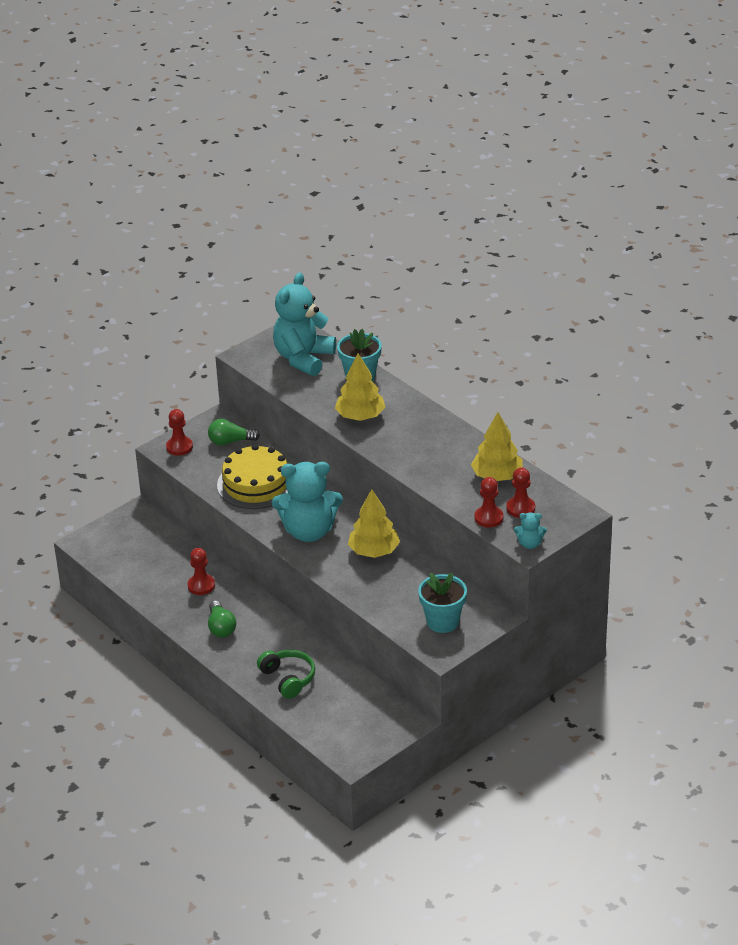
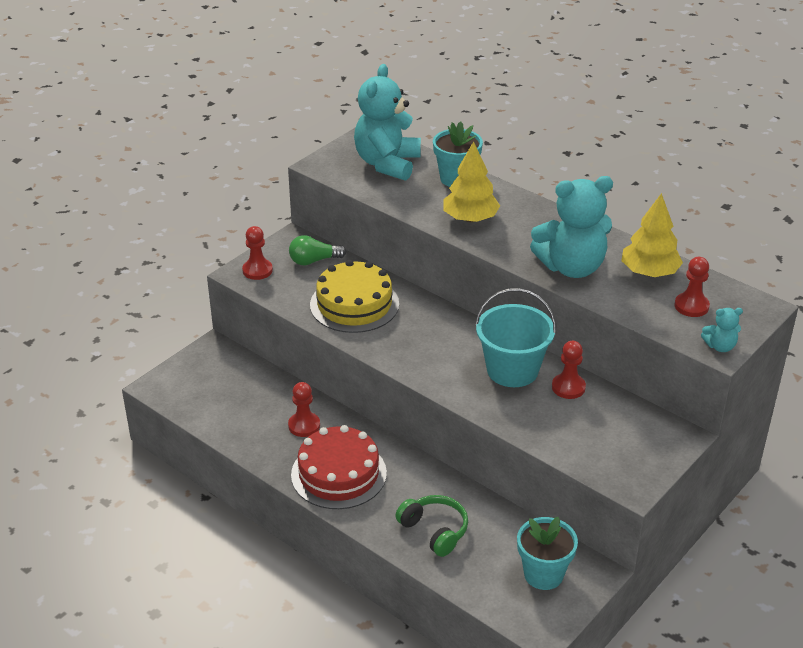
camera: 10 degrees left, 0 degrees up
(221, 627) = (338, 474): green light bulb -> red cake
(309, 531) = (430, 353): turquoise teddy bear -> turquoise teddy bear (571, 267)
(374, 551) = (512, 370): yellow tree -> turquoise bucket
(442, 622) = (622, 448): turquoise flower pot -> turquoise flower pot (543, 574)
(489, 518) = (659, 320): red pawn -> red pawn (568, 387)

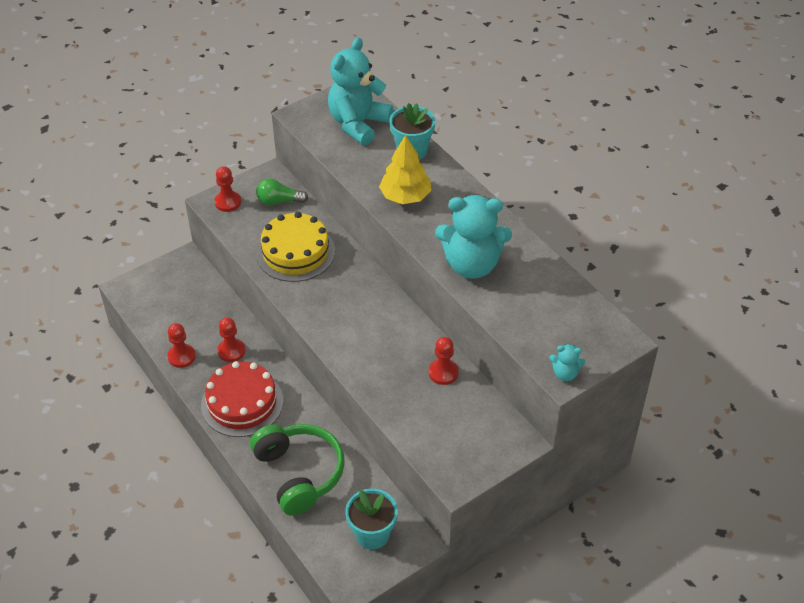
camera: 15 degrees right, 10 degrees up
(434, 530) = (299, 473): green headphones -> green headphones, size x1.60
(512, 370) = (402, 345): turquoise bucket -> none
(649, 272) = (539, 283): yellow tree -> none
(691, 306) = (560, 326): red pawn -> red pawn (181, 356)

